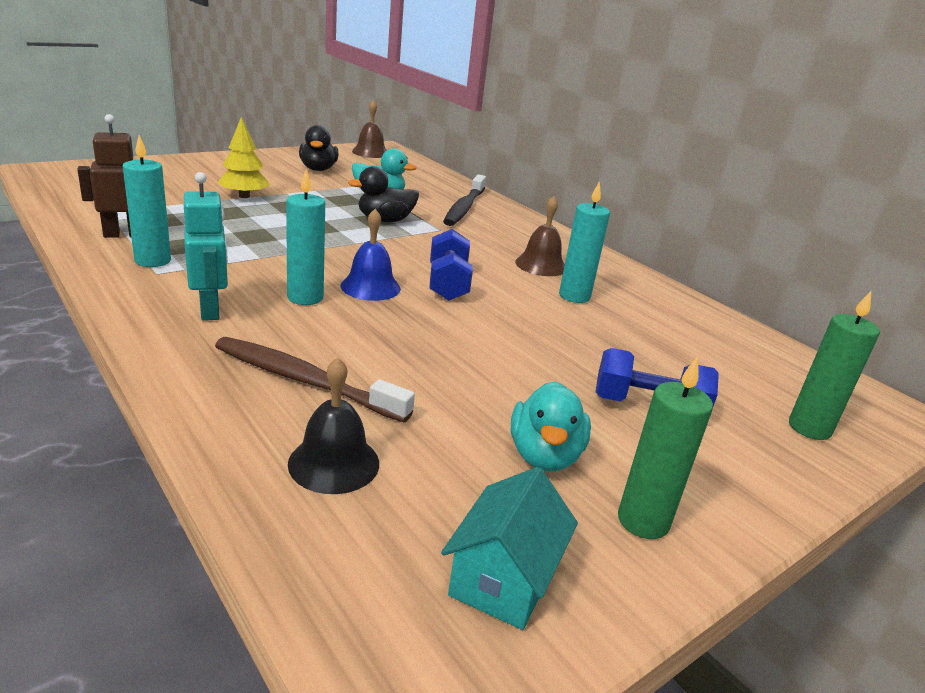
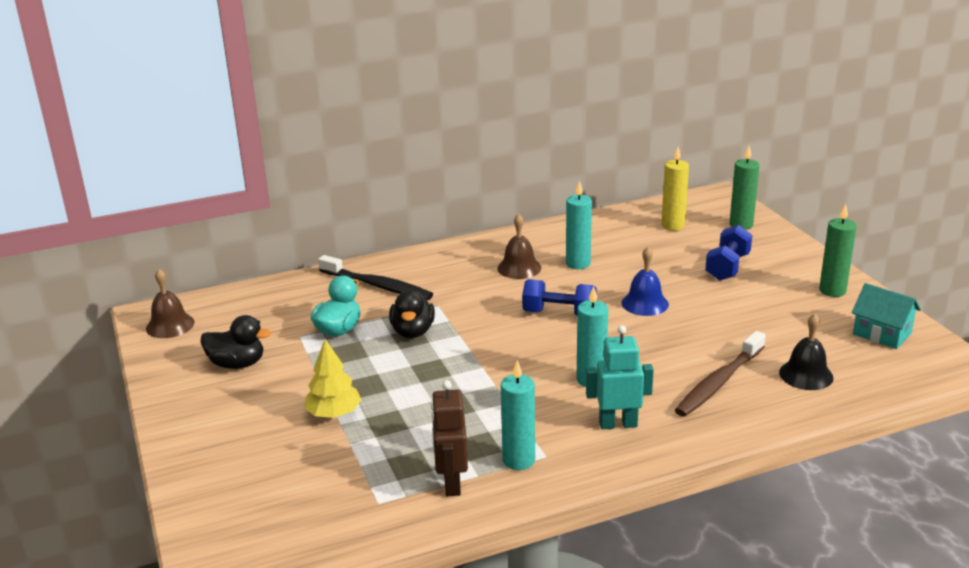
camera: 70 degrees left, 0 degrees up
(370, 287) = (568, 349): blue bell -> blue bell (645, 303)
(544, 455) = (784, 308): turquoise duck -> none
(742, 364) = (673, 225): none -> yellow candle

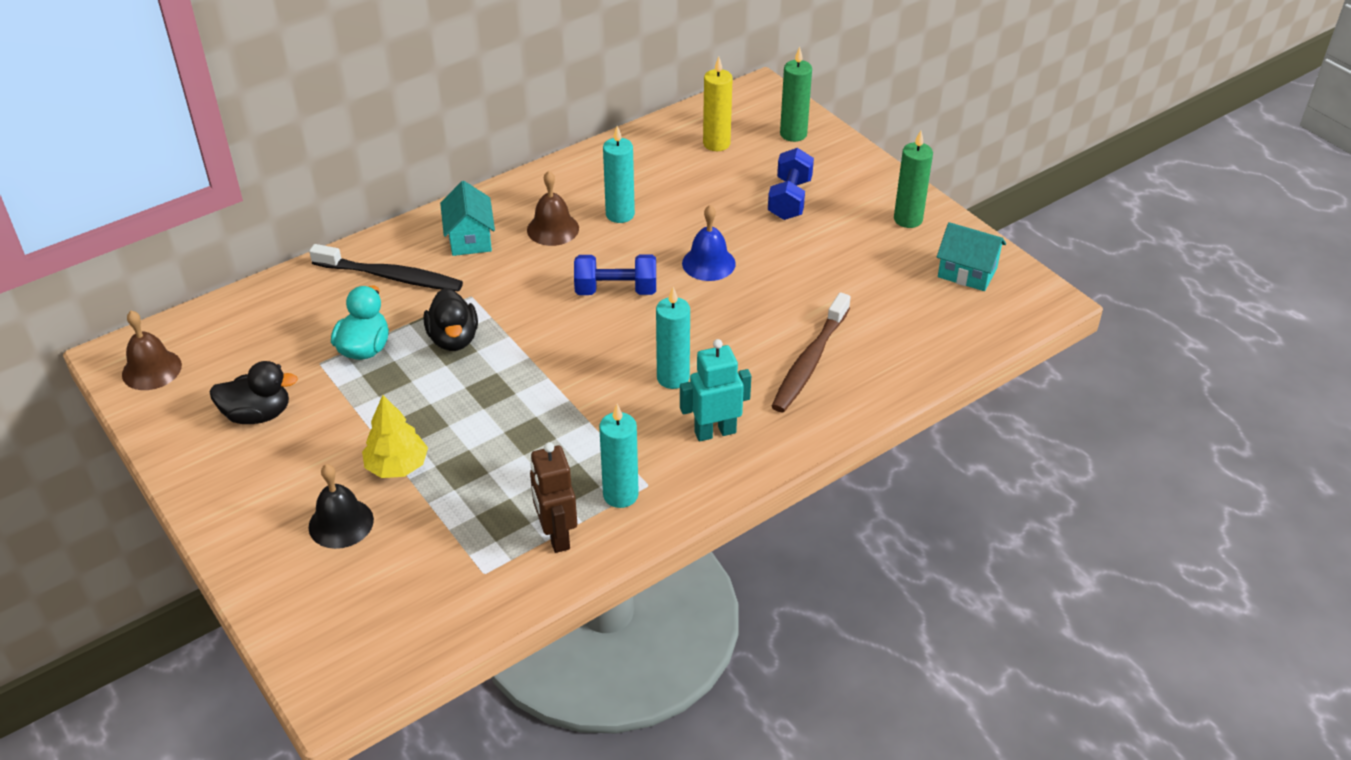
camera: 15 degrees left, 15 degrees up
(449, 268) = (470, 238): none -> turquoise house
(806, 375) = (898, 338): black bell -> black bell (341, 523)

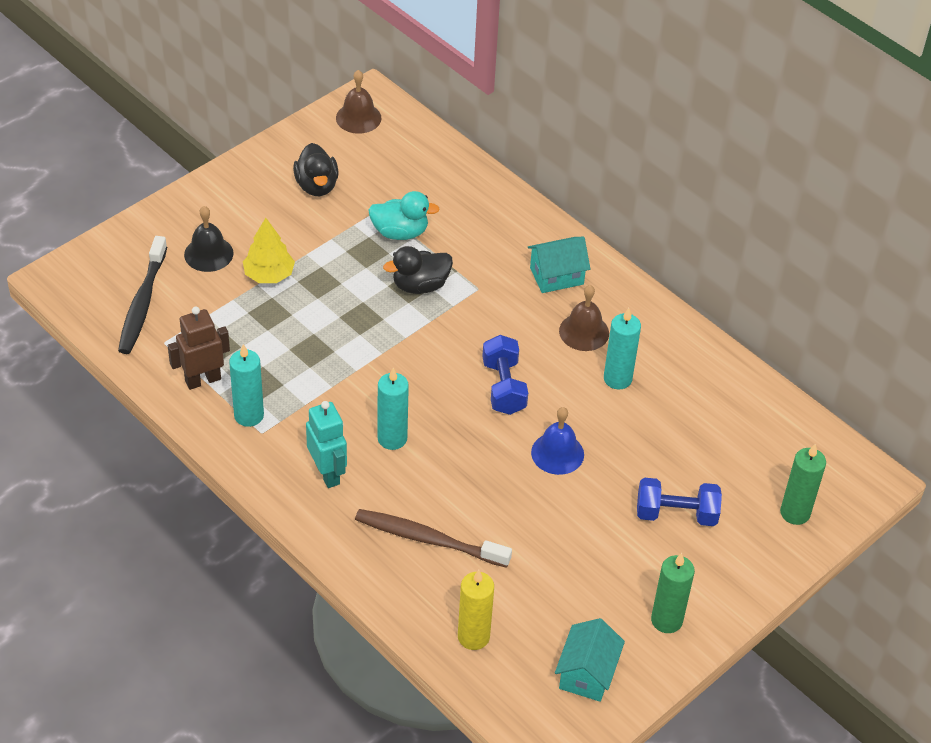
camera: 80 degrees right, 5 degrees up
(391, 277) = (493, 233): black toothbrush -> black toothbrush (142, 303)
(716, 144) = (757, 446): yellow candle -> yellow candle (473, 637)

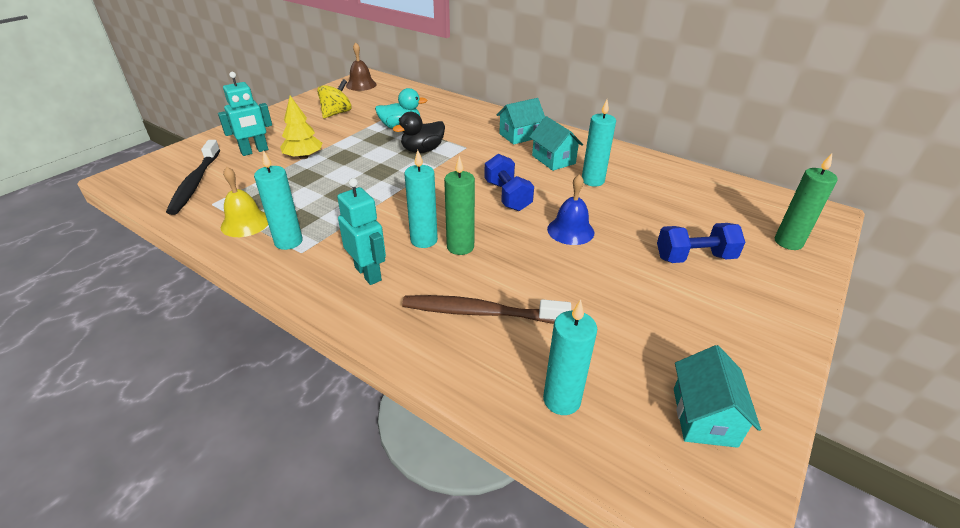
camera: 10 degrees left, 10 degrees down
(203, 380) = (245, 223): brown robot -> yellow bell
(208, 254) = (254, 151): black bell -> turquoise robot
(317, 186) = (336, 113): black duck -> yellow spinning top
(473, 637) = (561, 400): yellow candle -> turquoise candle
(584, 332) = (553, 159): brown bell -> turquoise house
(666, 620) = (747, 345): green candle -> green candle (460, 247)

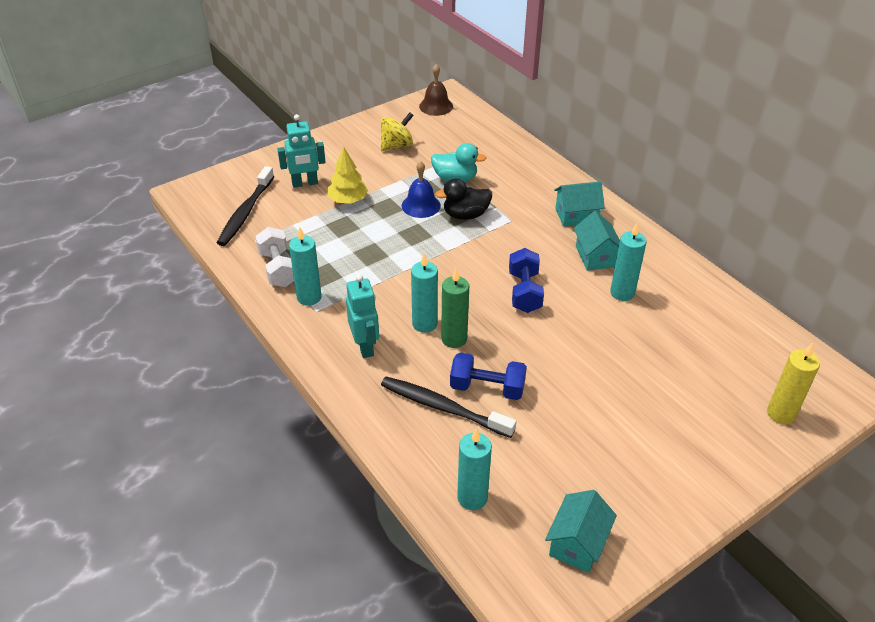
camera: 20 degrees right, 5 degrees up
(245, 223) = (278, 269): yellow bell -> white dumbbell
(480, 312) = (443, 407): brown toothbrush -> black toothbrush
(570, 230) = (565, 346): blue bell -> blue bell (421, 205)
(694, 257) = (669, 405): blue dumbbell -> blue dumbbell (487, 388)
(788, 242) = (781, 413): green candle -> yellow candle

